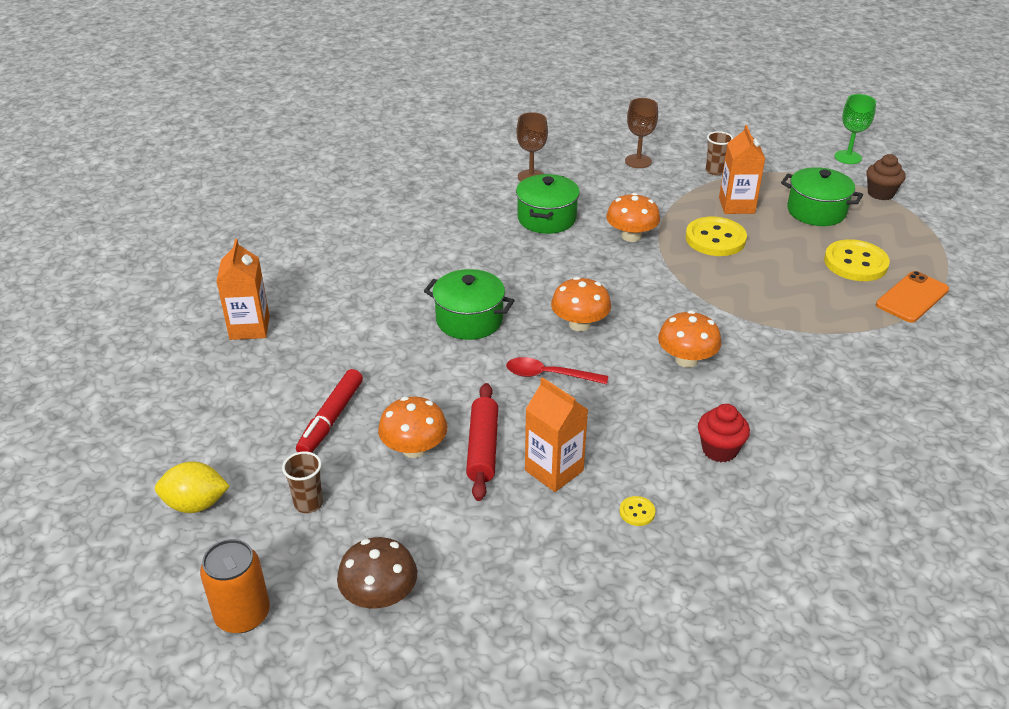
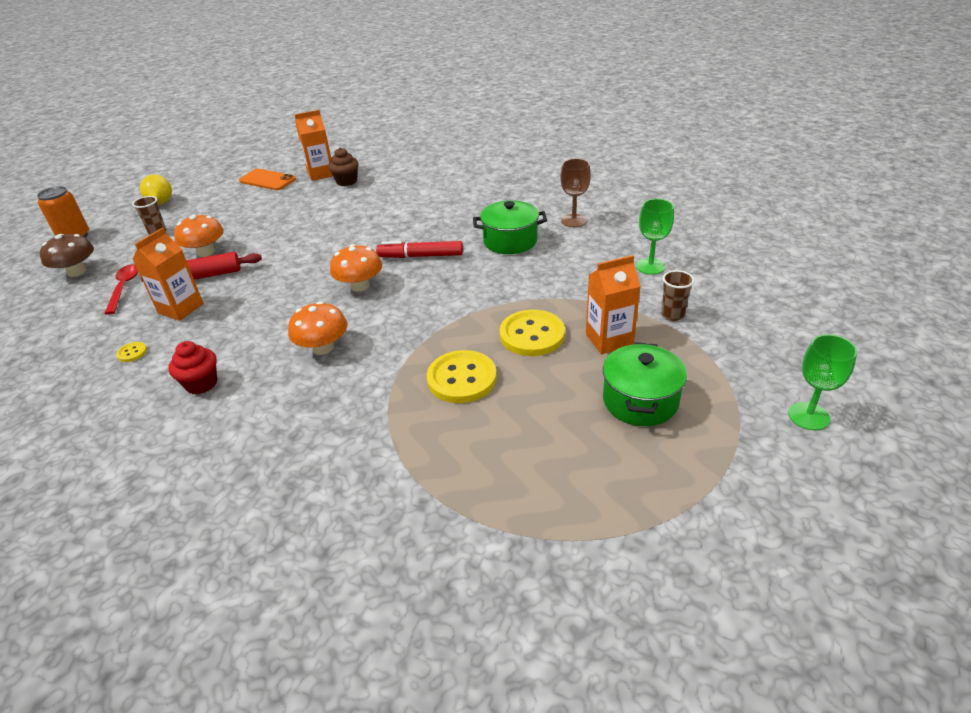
camera: 75 degrees right, 0 degrees up
(331, 419) = (234, 219): red marker -> red marker (421, 256)
(469, 320) = (351, 239): green pot -> none
(548, 375) = (290, 285): red spoon -> red spoon (124, 287)
(631, 236) = (507, 286): orange mushroom -> none
(638, 161) = (650, 266): brown goblet -> green goblet
(855, 263) = (541, 445): yellow button -> yellow button (462, 379)
(880, 193) = (732, 456): brown cupcake -> brown cupcake (346, 181)
(912, 297) = (487, 503): orange phone -> orange phone (267, 180)

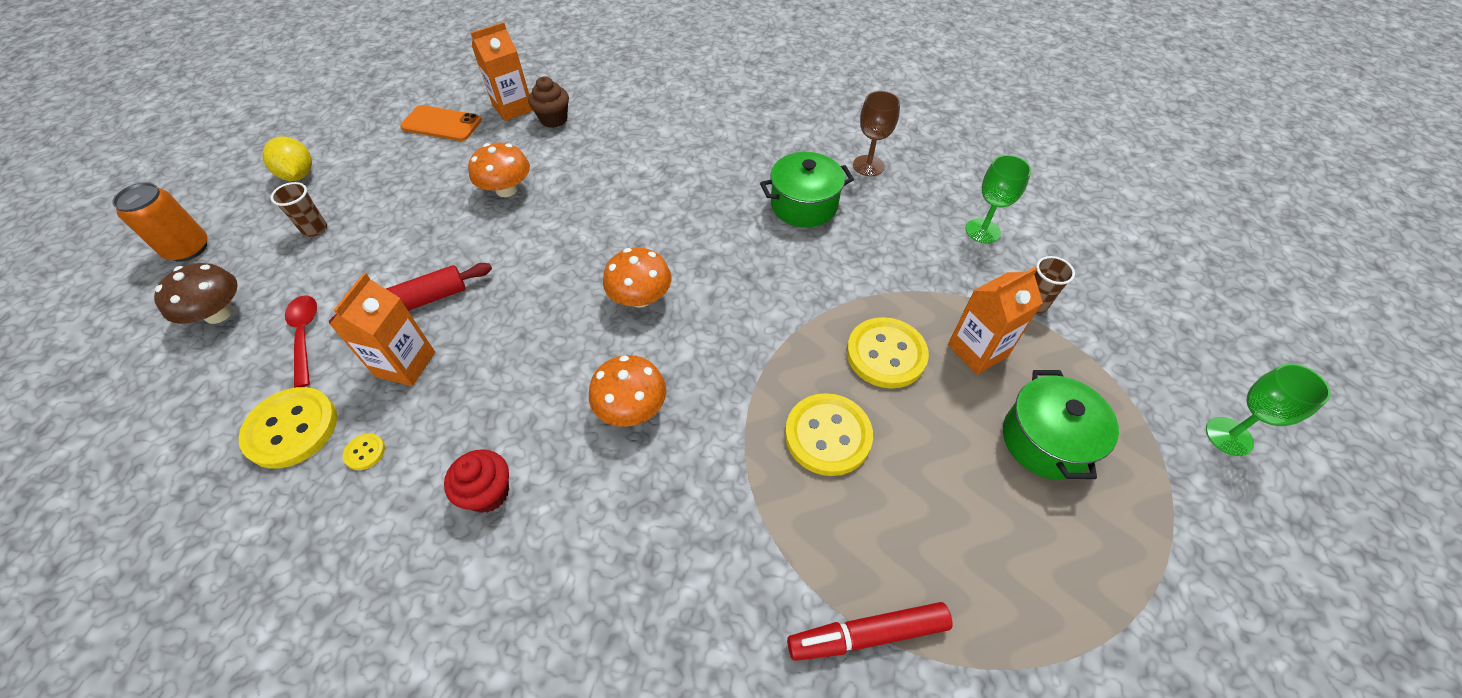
camera: 15 degrees left, 15 degrees up
(92, 335) = (291, 429): none -> yellow button
(205, 252) = (402, 259): orange mushroom -> orange mushroom (506, 189)
(421, 256) = (701, 240): red marker -> red marker (868, 634)

